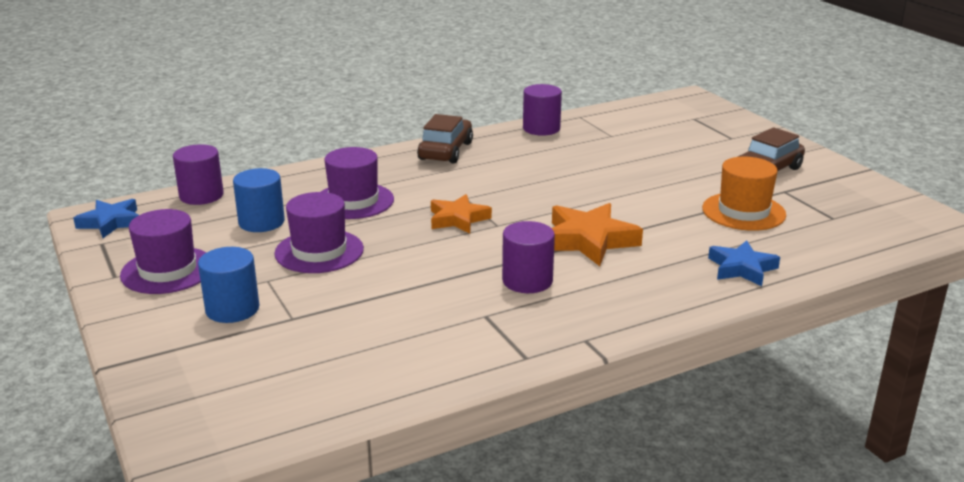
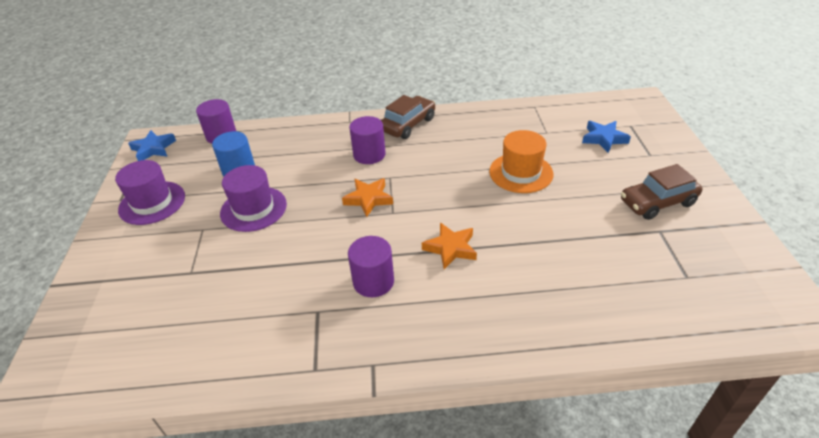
camera: 25 degrees right, 15 degrees up
(232, 309) = (161, 252): blue cylinder -> none
(353, 201) = (310, 163): purple hat -> none
(541, 128) = (495, 114): purple cylinder -> purple cylinder (369, 154)
(588, 240) = (450, 248): orange star -> orange star, size x0.67
(742, 268) = (559, 318): blue star -> blue star (604, 139)
(743, 212) = (605, 248): orange hat -> orange hat (521, 173)

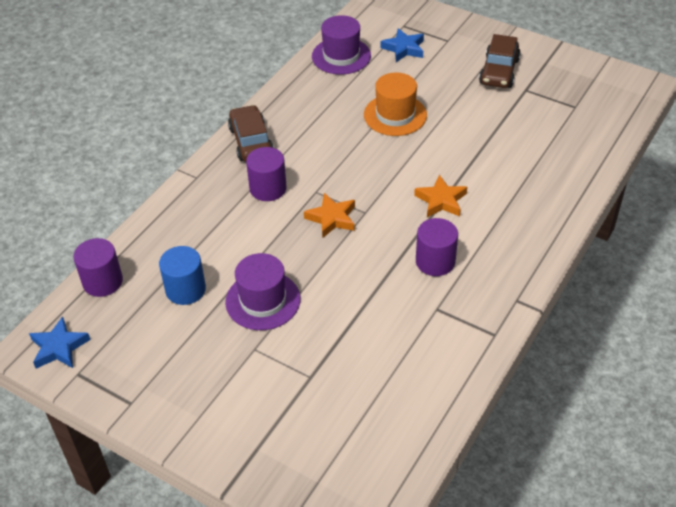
camera: 55 degrees left, 5 degrees up
(152, 203) = (167, 376): purple hat -> purple hat (341, 56)

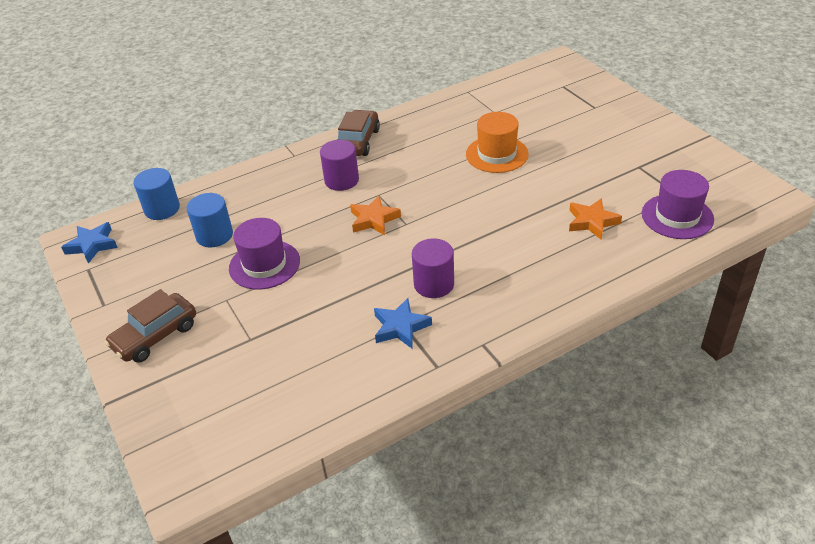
camera: 30 degrees right, 5 degrees down
(102, 281) = (162, 209): purple cylinder -> blue cylinder
(341, 56) = (487, 96): purple hat -> purple hat (677, 216)
(404, 48) = (548, 104): blue star -> blue star (400, 327)
(441, 200) = (481, 235): orange star -> orange star (592, 222)
(499, 72) = (624, 145): brown car -> brown car (155, 336)

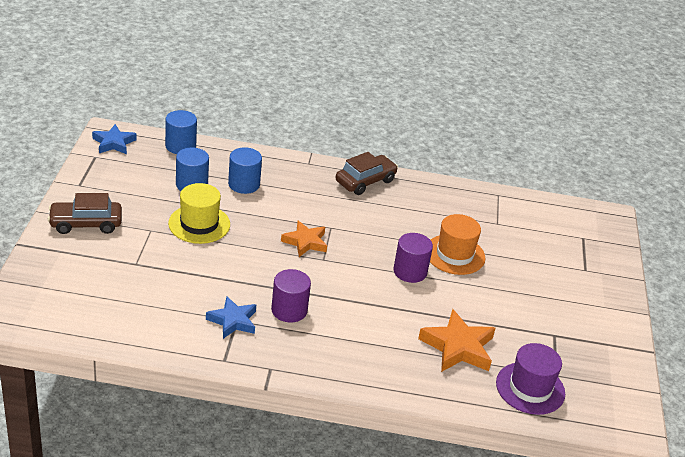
camera: 30 degrees right, 5 degrees down
(261, 206) = (244, 184): none -> blue cylinder
(264, 264) = (199, 224): purple hat -> yellow hat
(341, 180) = (318, 201): purple cylinder -> purple cylinder (410, 271)
(592, 222) = (458, 347): orange star -> orange star, size x1.50

